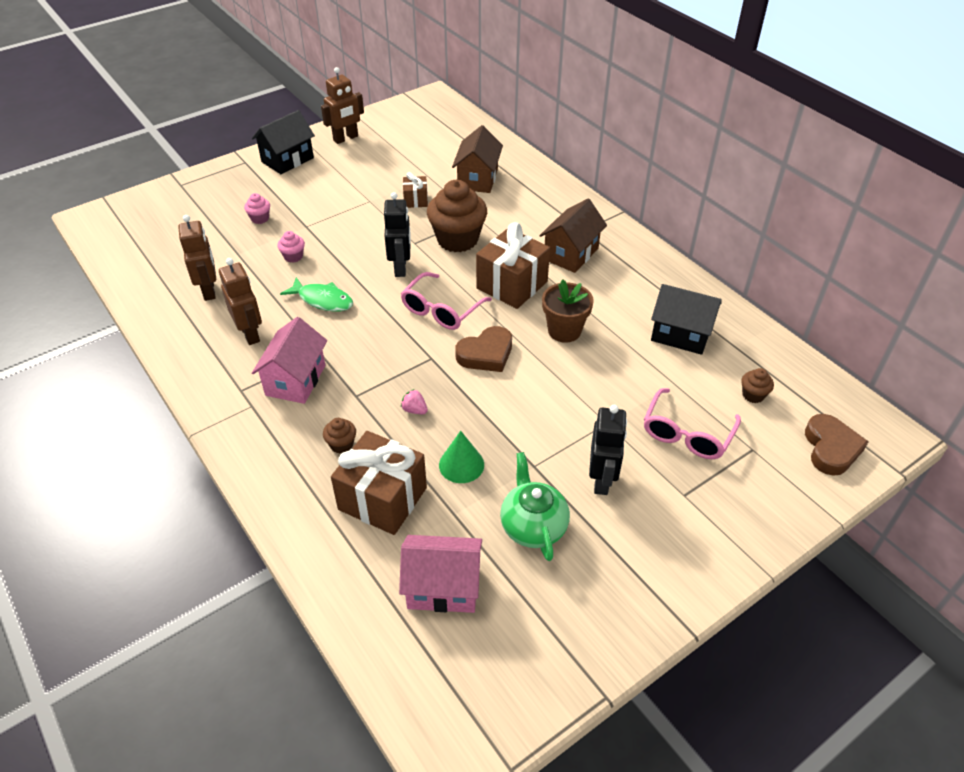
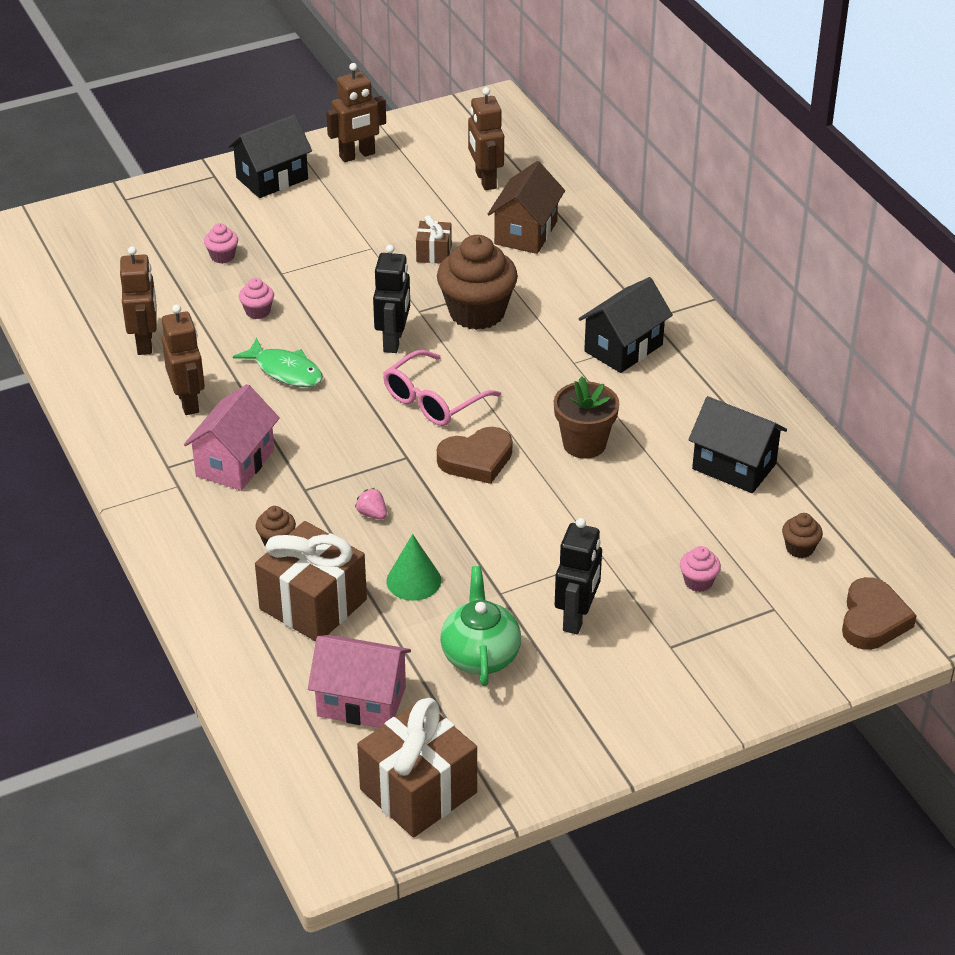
camera: 10 degrees right, 5 degrees down
(440, 146) = (485, 180): none -> brown robot
(512, 285) = (533, 379): brown gift -> brown gift (418, 791)
(571, 254) = (623, 348): brown house -> black house
(687, 434) = (698, 582): pink glasses -> pink cupcake

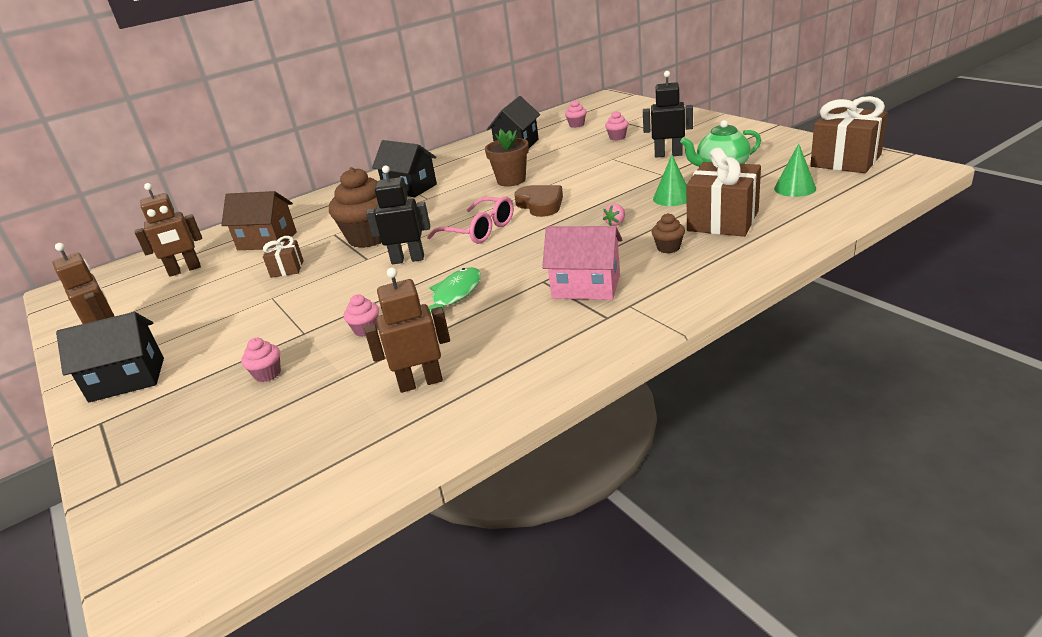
camera: 95 degrees left, 10 degrees down
(188, 402) = (511, 331): brown robot -> none
(272, 178) = (127, 379): black house -> black house turned 60 degrees counterclockwise
(361, 701) = (795, 188): pink house -> green cone
(799, 548) = (576, 125): brown cupcake -> pink cupcake
(873, 620) = (619, 107): brown heart -> none

